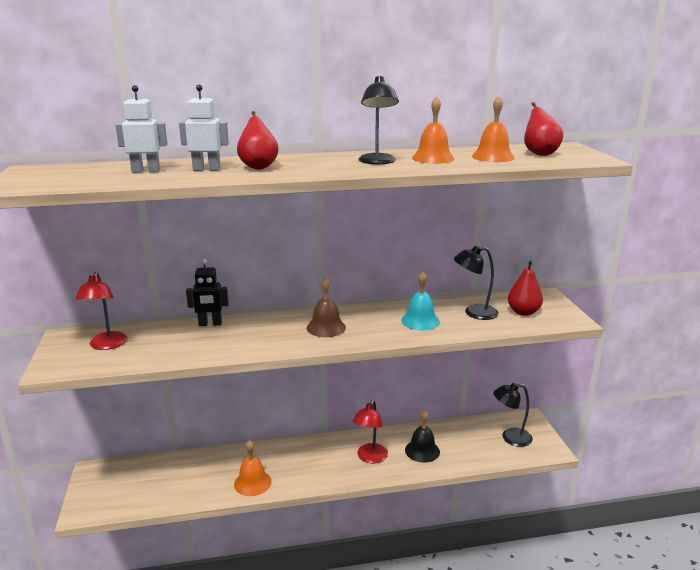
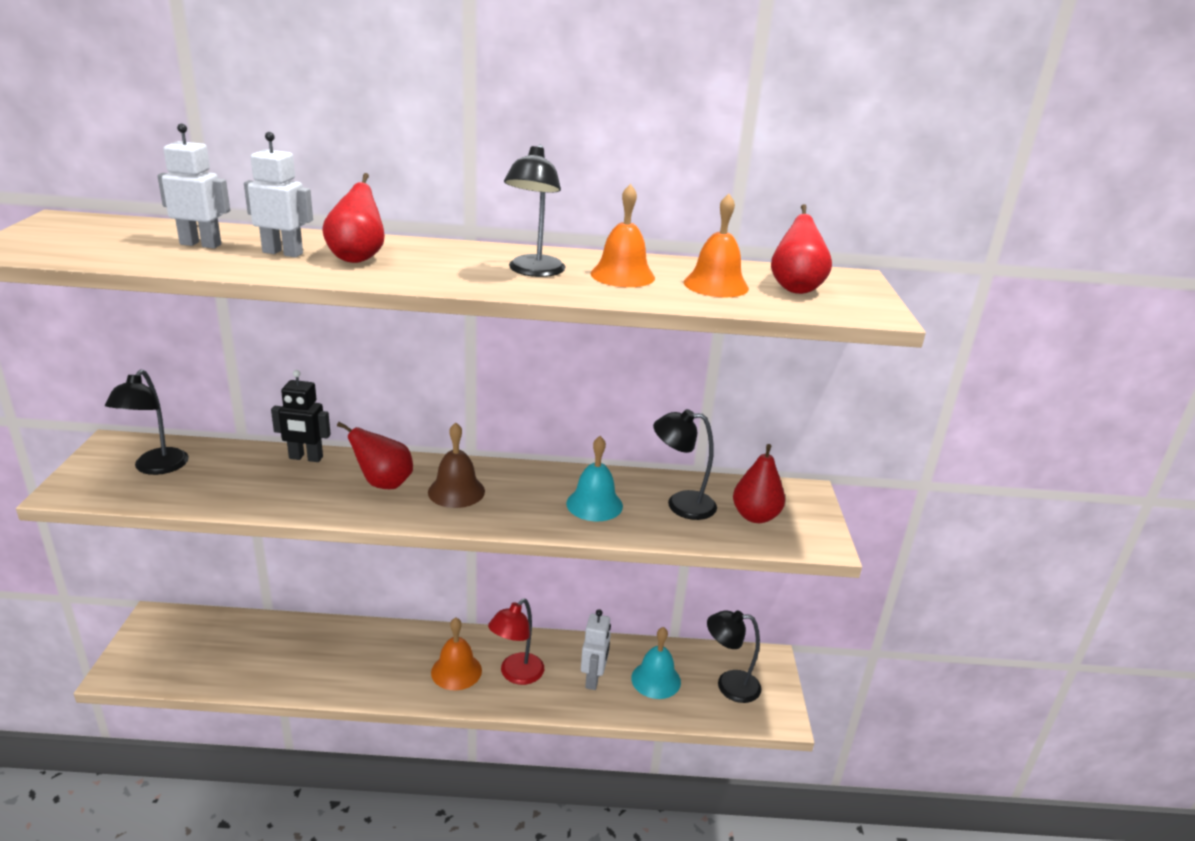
camera: 10 degrees right, 5 degrees up
(107, 345) = (156, 468): red lamp -> black lamp
(252, 483) = (344, 678): orange bell -> orange bell (456, 671)
(274, 330) = (383, 483): none -> red pear
(422, 451) = (593, 679): black bell -> white robot
(462, 443) = (656, 680): none -> turquoise bell

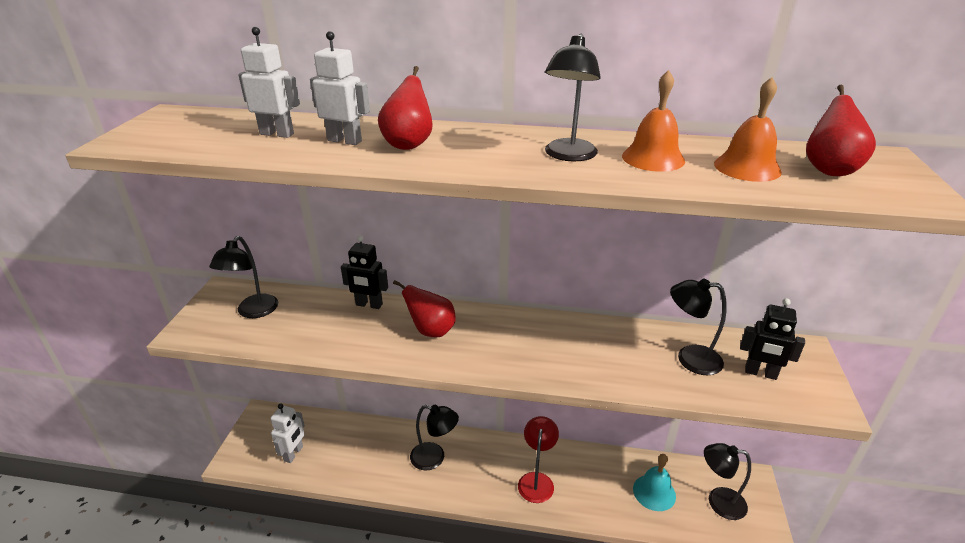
camera: 10 degrees right, 5 degrees up
(388, 657) = (434, 458): none -> black lamp
(456, 491) = (491, 340): brown bell -> none
(456, 671) = (488, 474): orange bell -> none
(516, 675) = (536, 480): red lamp -> red lamp turned 150 degrees clockwise
(593, 679) = (601, 488): white robot -> white robot (293, 453)
(594, 504) = (611, 356): turquoise bell -> none
(755, 516) = (760, 373): red pear -> black robot

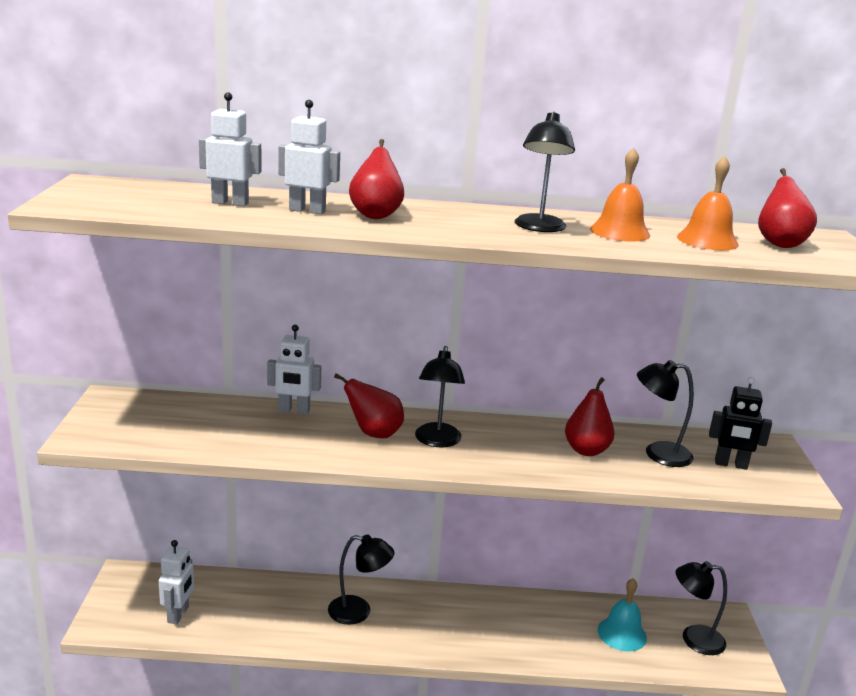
camera: 10 degrees left, 10 degrees down
(253, 312) = (157, 418): black lamp -> black lamp (437, 441)
(369, 305) = (294, 411): black robot -> white robot
(536, 480) = (485, 628): red lamp -> none
(621, 353) = (586, 450): none -> red pear

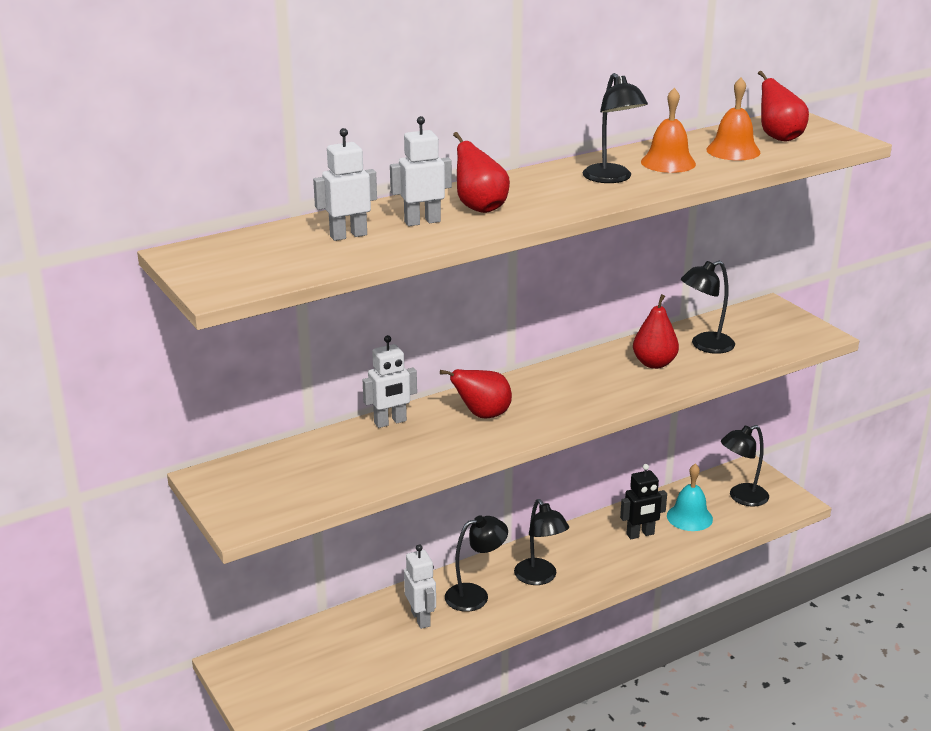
camera: 30 degrees left, 5 degrees up
(178, 614) = (323, 671): white robot -> white robot (421, 618)
(437, 441) = (539, 401): black lamp -> black lamp (540, 578)
(731, 464) = (760, 334): black robot -> black robot (640, 534)

